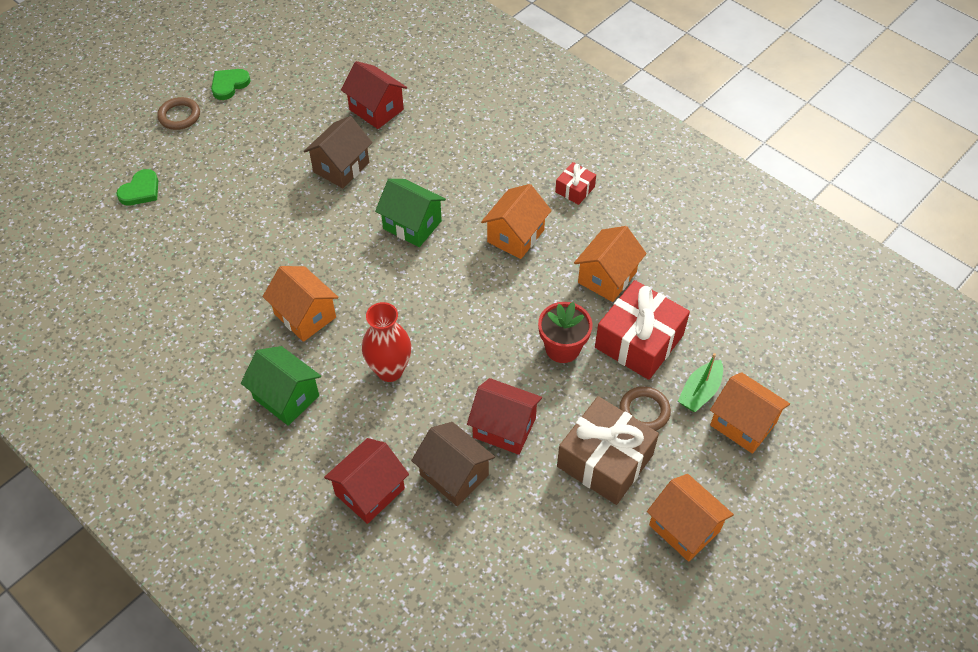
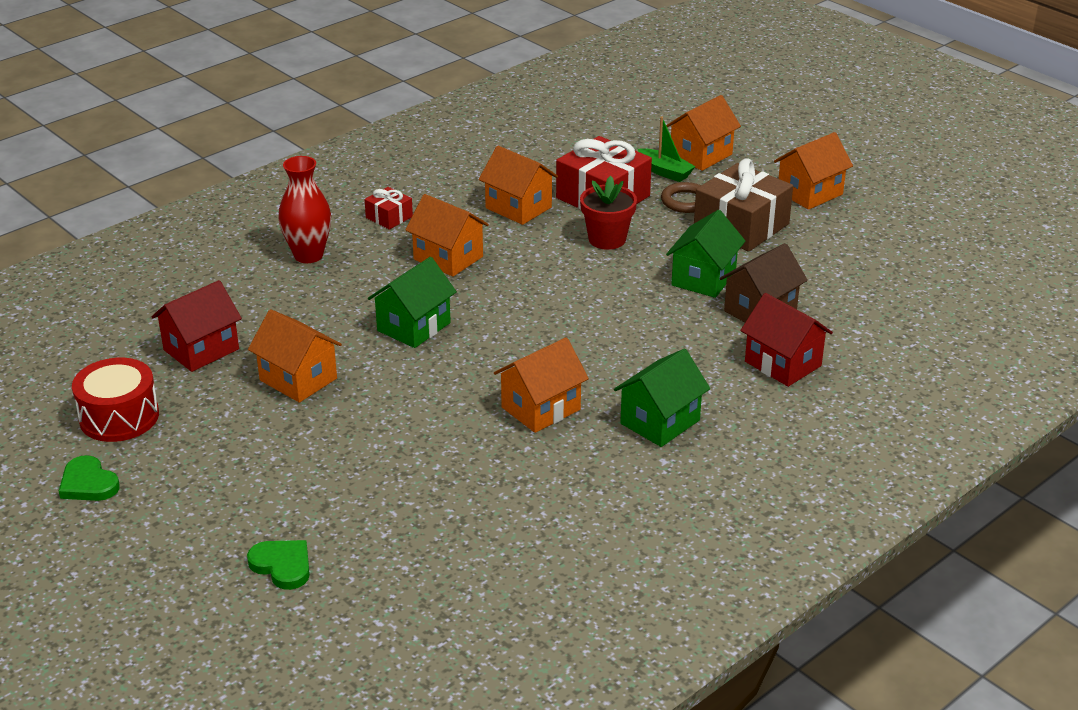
camera: 85 degrees left, 20 degrees down
(179, 116) = (135, 533): brown ring -> none
(298, 84) = (119, 417): none -> red drum
(341, 167) = (298, 379): brown house -> orange house
(389, 370) = (627, 348): red vase -> red vase (308, 255)
(504, 427) = (703, 278): red house -> green house

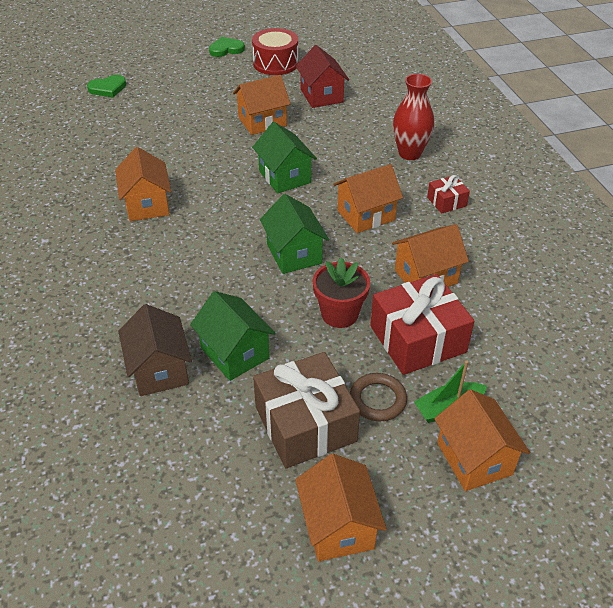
camera: 115 degrees right, 10 degrees up
(660, 422) = (81, 253): green house -> green house (294, 254)
(783, 364) = (80, 349): red house -> none

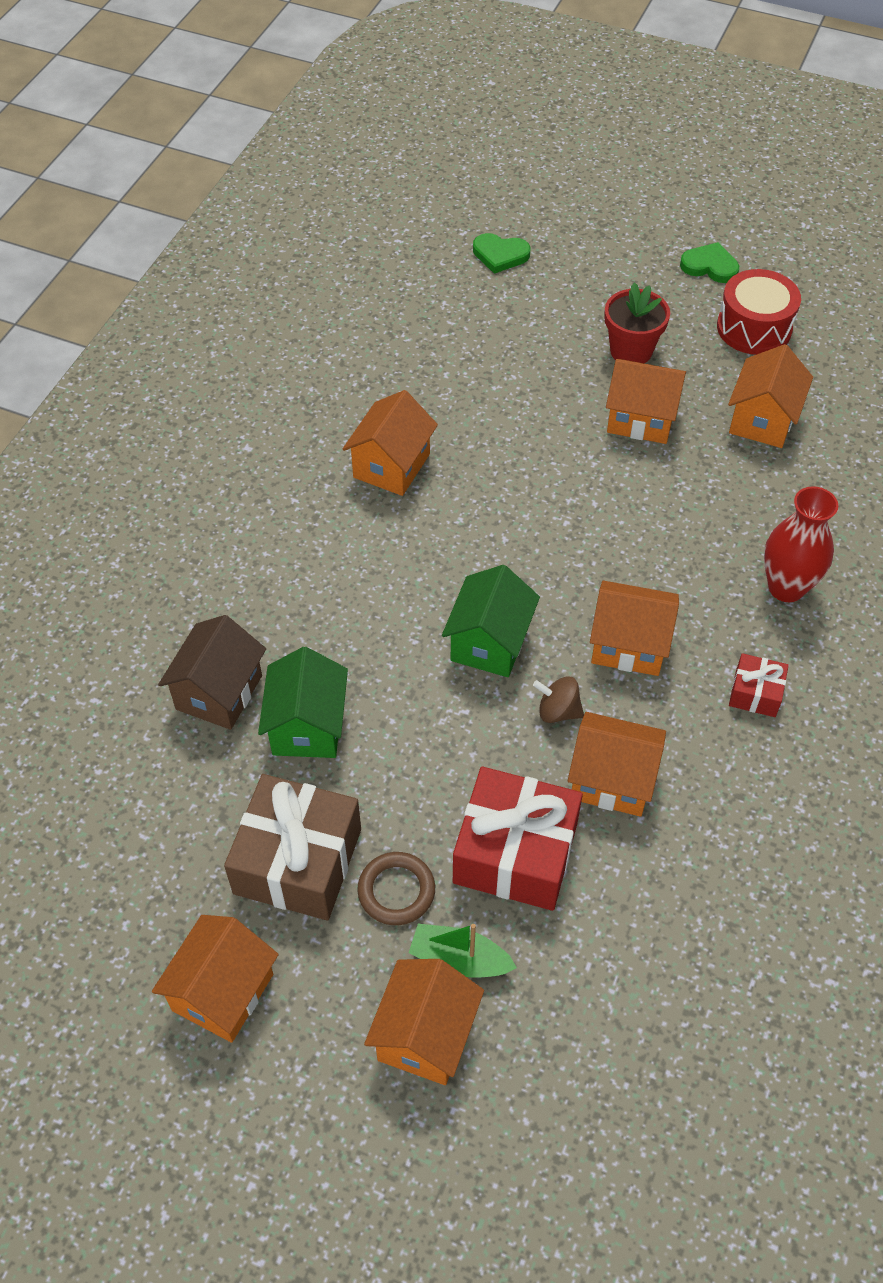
camera: 40 degrees right, 10 degrees up
(285, 177) = (586, 524): green house -> none
(321, 96) = (762, 420): red house -> orange house
(339, 314) = (461, 758): red flower pot -> red flower pot (631, 351)
(364, 263) = (558, 711): none -> brown spinning top

